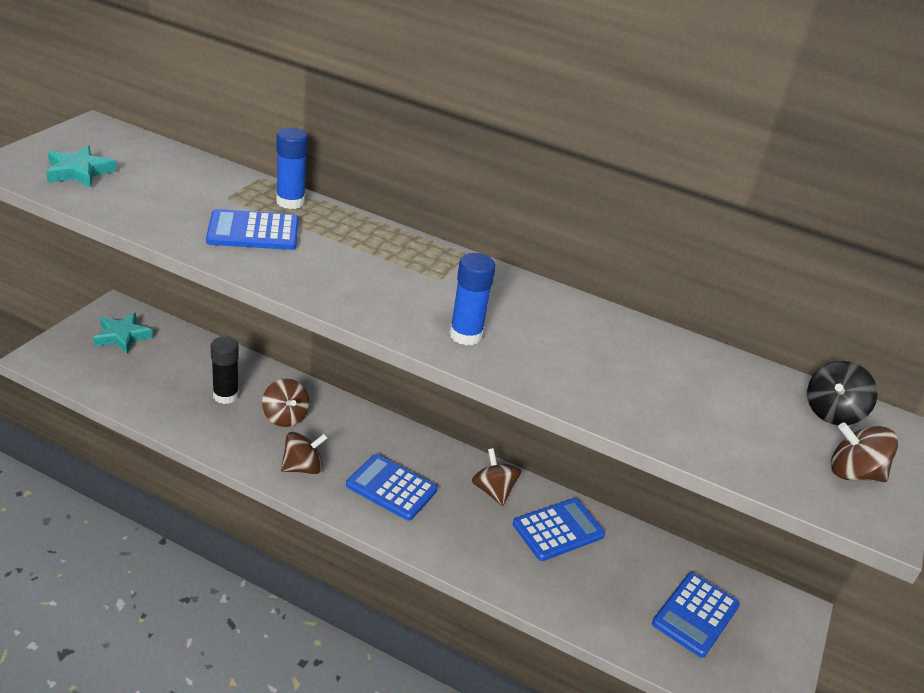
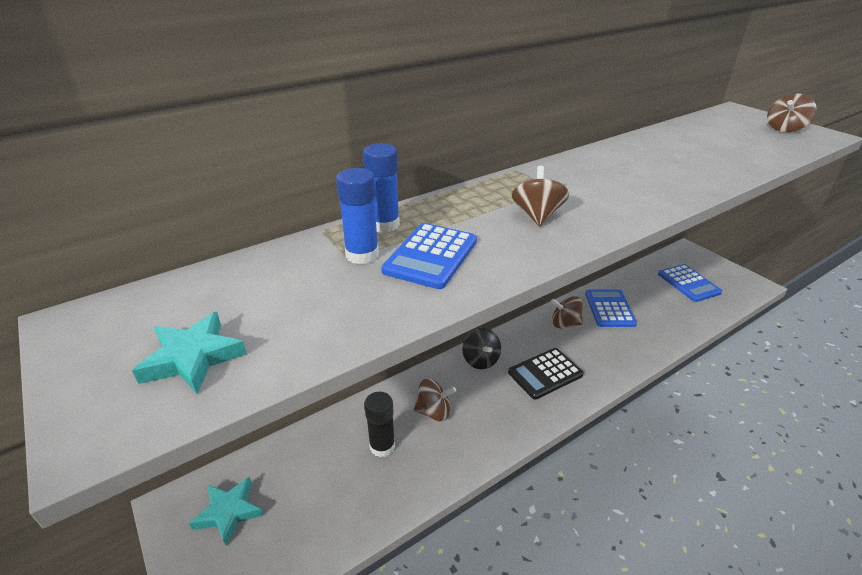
camera: 55 degrees left, 0 degrees up
(303, 467) = (503, 419): brown spinning top -> brown spinning top (537, 215)
(391, 488) = (545, 373): blue calculator -> black calculator
(466, 335) = (638, 196): blue glue stick -> blue glue stick (362, 255)
(832, 412) = (726, 118): black spinning top -> black spinning top (480, 360)

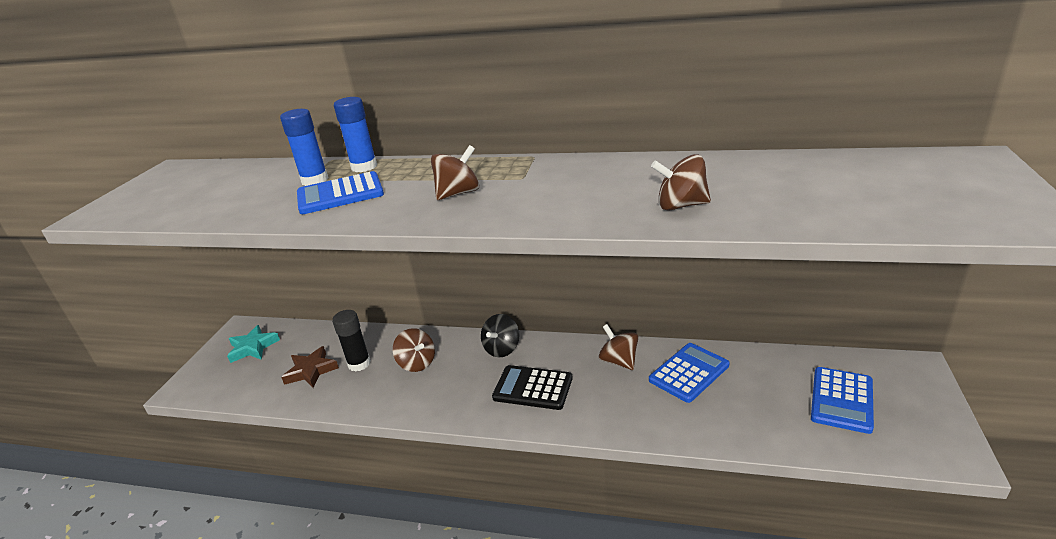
camera: 50 degrees right, 5 degrees down
(193, 358) = (164, 200): turquoise star -> none
(343, 485) = (311, 371): none -> brown star
(784, 129) = (983, 198): brown spinning top -> brown spinning top (681, 205)

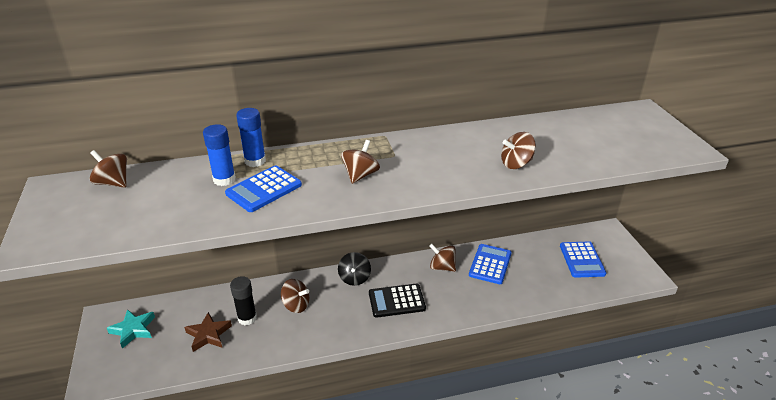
camera: 30 degrees left, 5 degrees up
(219, 171) = (113, 183): none -> brown spinning top

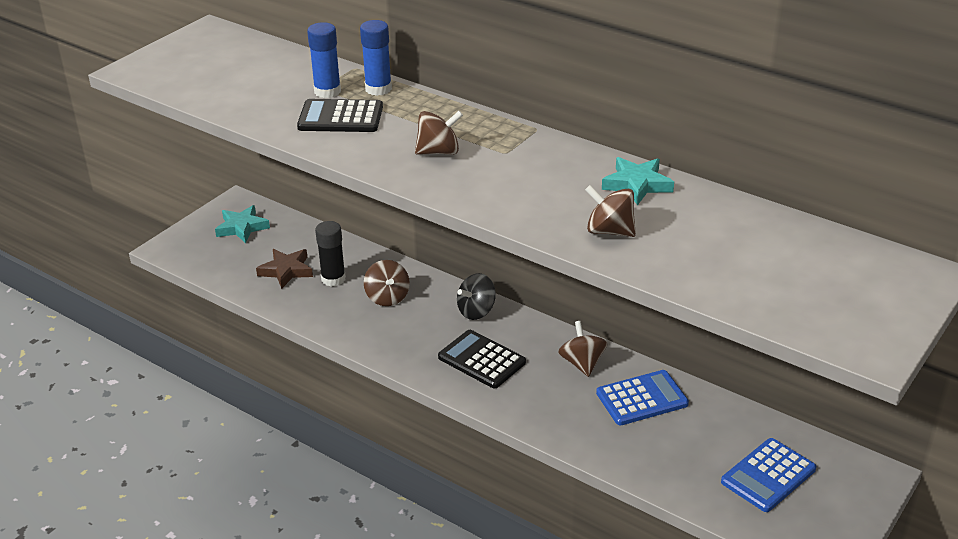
camera: 50 degrees right, 0 degrees up
(113, 183) = (250, 49): brown spinning top -> none
(264, 189) = (340, 117): blue calculator -> black calculator
(482, 136) = (637, 184): none -> turquoise star

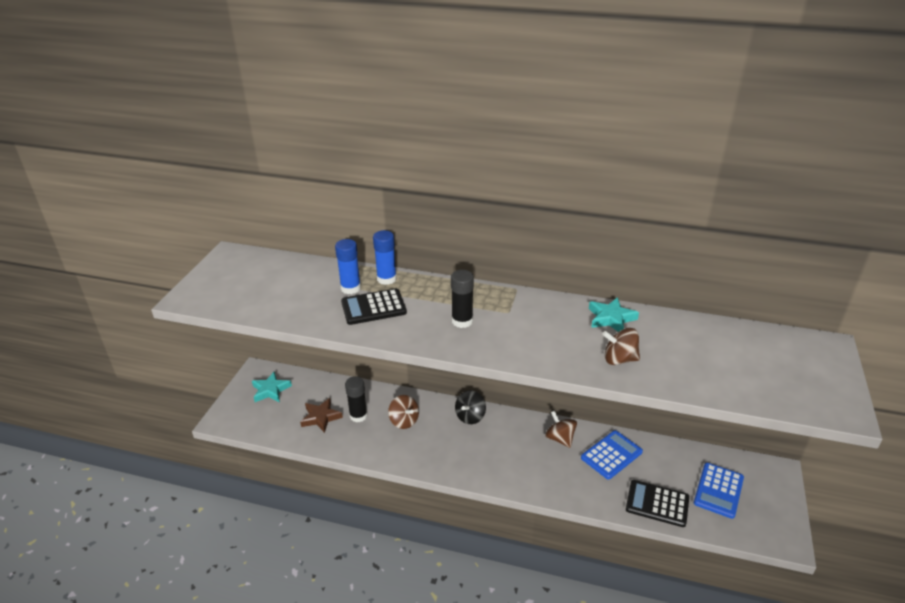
camera: 20 degrees left, 0 degrees up
(439, 152) = (462, 321): brown spinning top -> black glue stick
(481, 360) = (493, 453): black calculator -> black calculator (657, 504)

